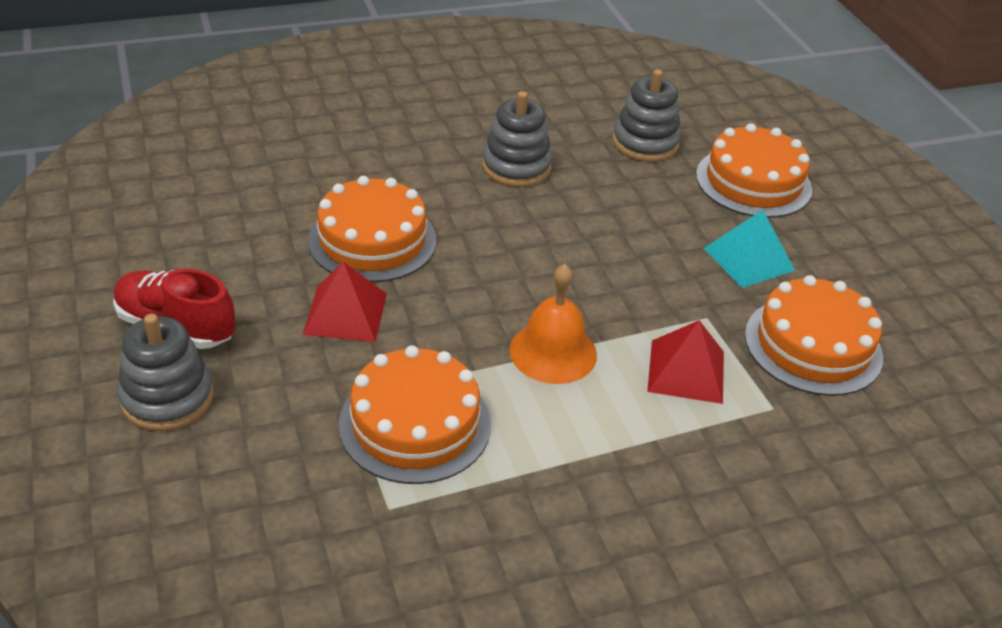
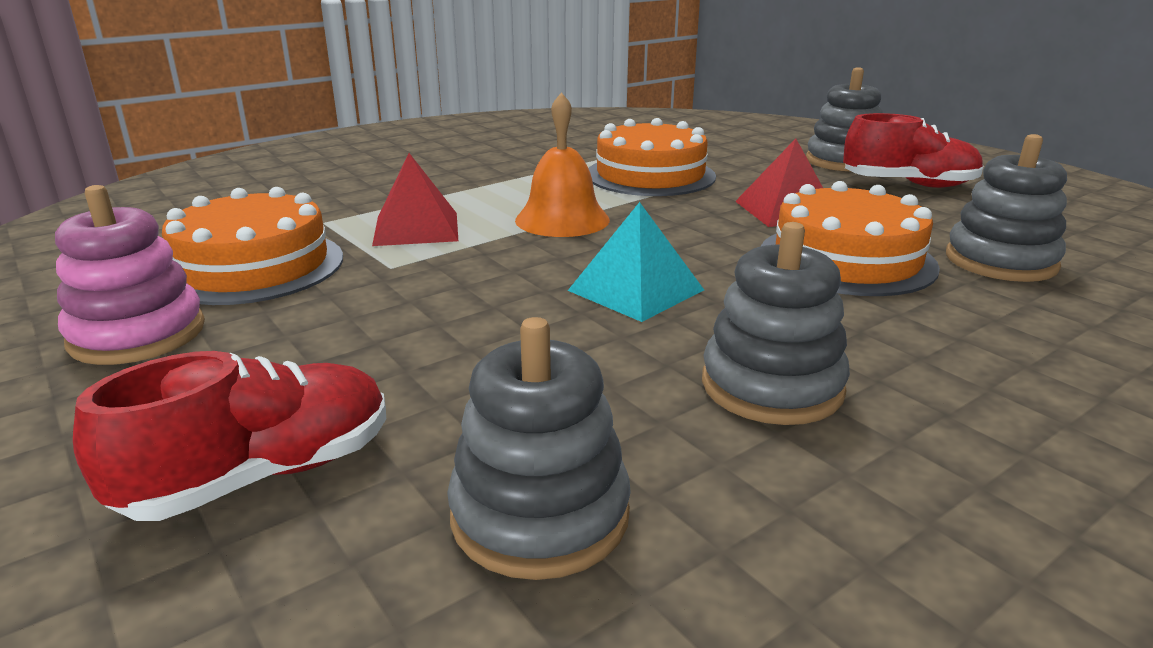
camera: 165 degrees right, 15 degrees down
(272, 211) = (1000, 261): none -> grey stacking toy
(749, 259) = (315, 334): turquoise pyramid -> turquoise pyramid (635, 290)
(753, 182) = (262, 475): orange cake -> red shoe
(857, 285) = (138, 334): none -> pink stacking toy

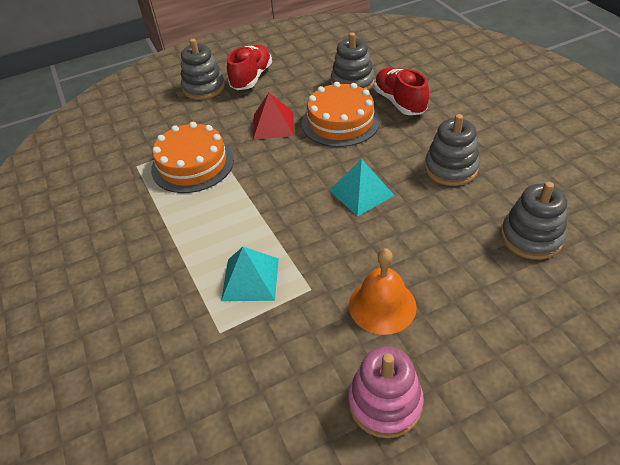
camera: 75 degrees left, 20 degrees up
(253, 266) = (293, 361): orange cake -> none
(262, 475) = (515, 318): red shoe -> red shoe (399, 102)
(416, 228) = (250, 279): red pyramid -> turquoise pyramid
(562, 219) = (257, 210): orange bell -> orange bell (382, 305)

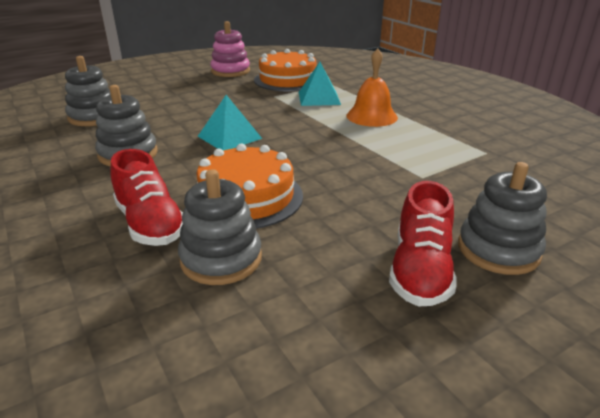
camera: 170 degrees right, 15 degrees down
(192, 164) = (421, 154): orange cake -> orange cake (287, 80)
(273, 125) = (342, 193): red pyramid -> none
(382, 305) = (224, 92): orange bell -> orange bell (371, 116)

